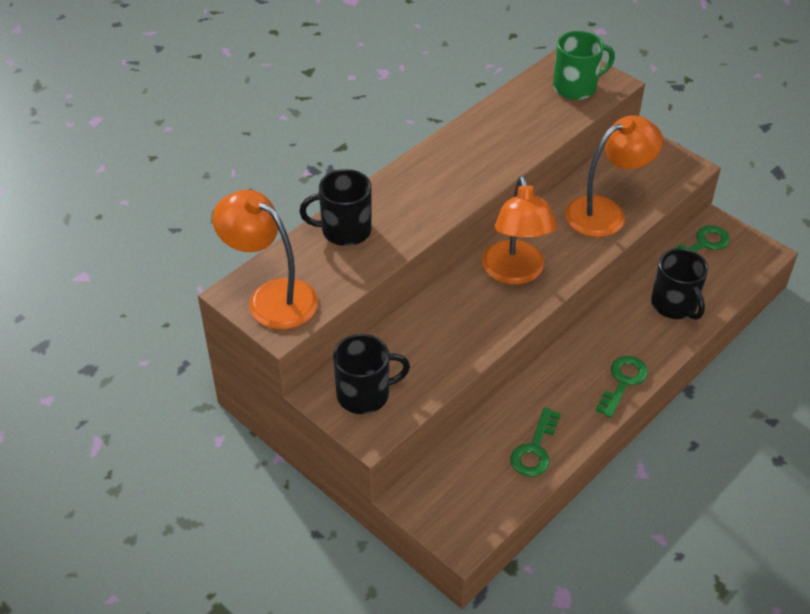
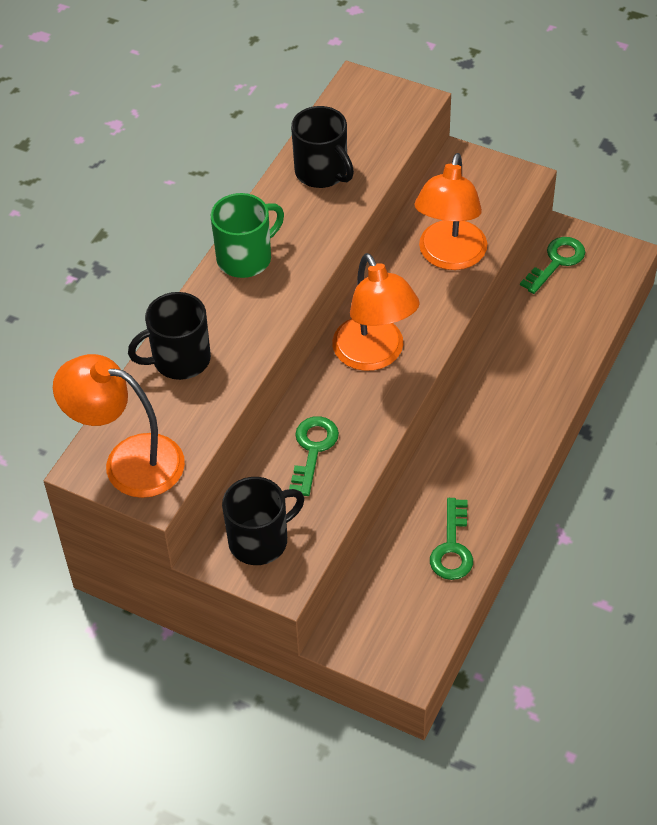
camera: 15 degrees left, 5 degrees up
(576, 87) = (376, 116): green mug -> green mug (245, 258)
(606, 212) = (449, 257): orange lamp -> orange lamp turned 150 degrees clockwise
(623, 382) = (521, 446): green key -> green key (313, 450)
(674, 305) = (548, 342): black mug -> black mug (322, 172)

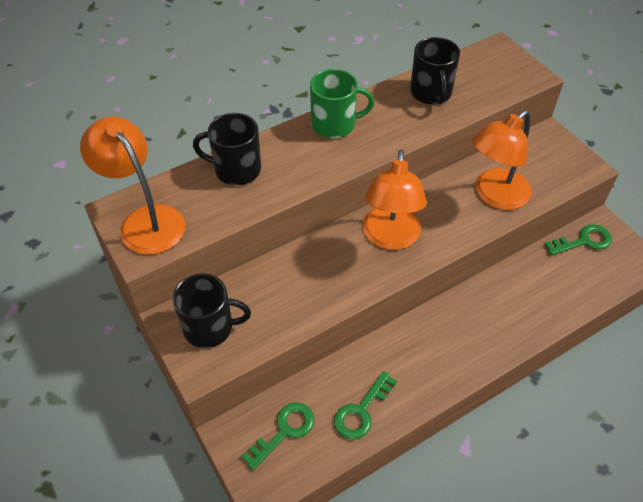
camera: 30 degrees right, 0 degrees up
(313, 450) = (296, 282): green key -> green key (284, 431)

